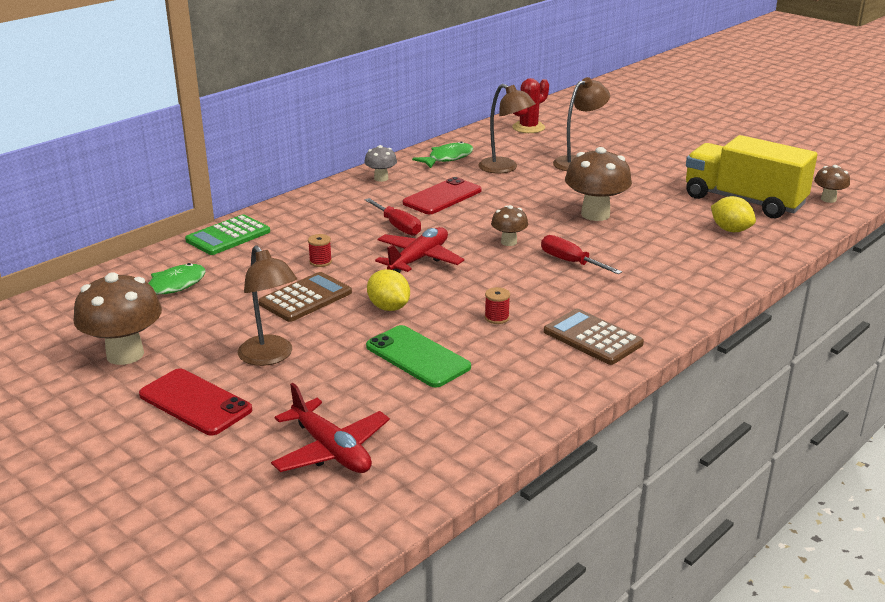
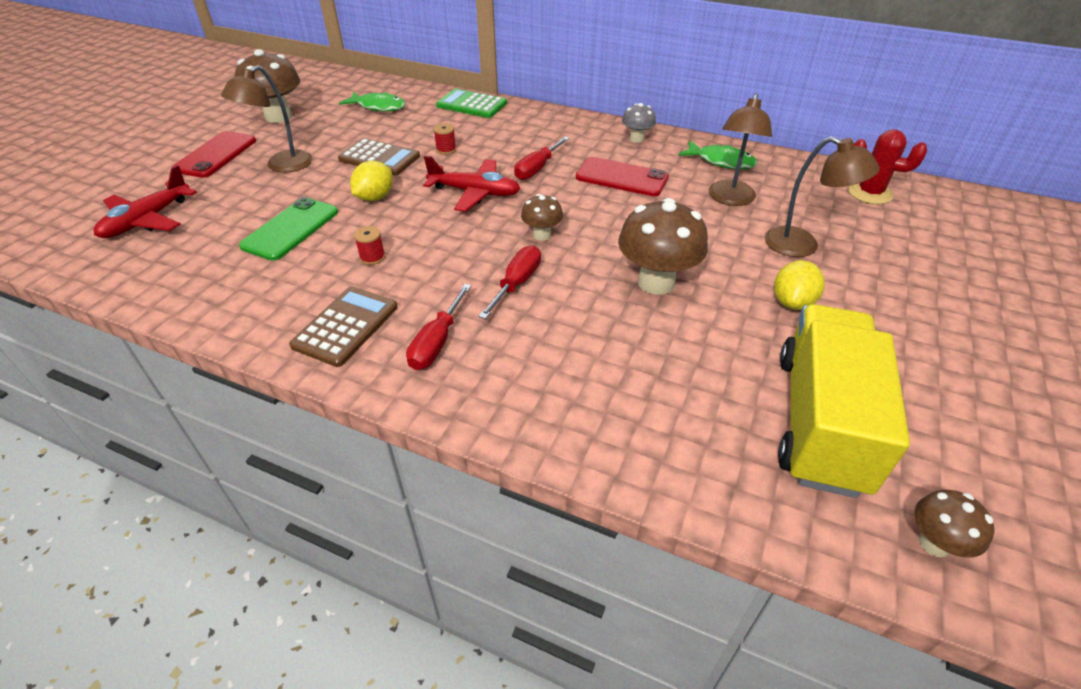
camera: 70 degrees right, 15 degrees up
(629, 302) = (437, 342): none -> red screwdriver
(730, 230) = (700, 415): yellow lemon -> yellow lemon (792, 302)

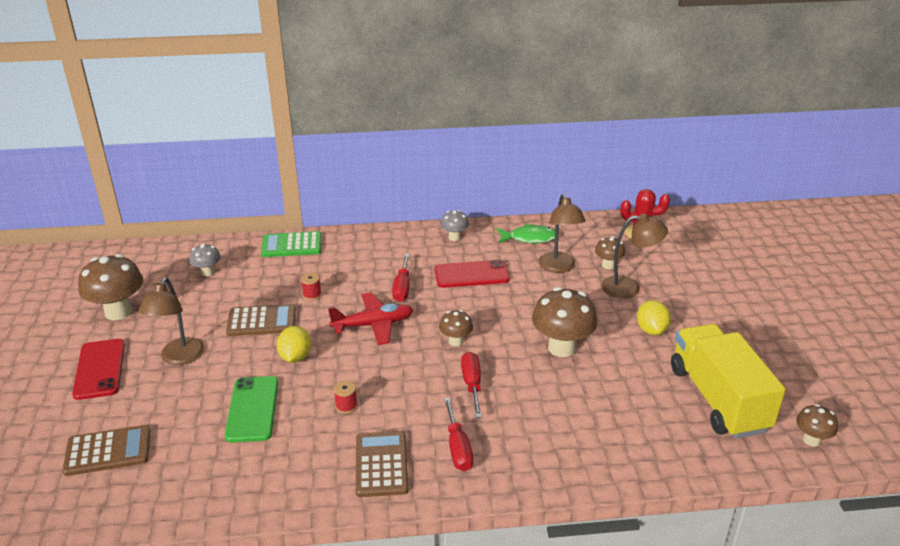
camera: 30 degrees left, 10 degrees down
(147, 220) = (108, 451): red plane -> brown calculator
(378, 107) = (207, 272): green fish -> grey mushroom
(795, 214) = (608, 265): none -> brown mushroom

